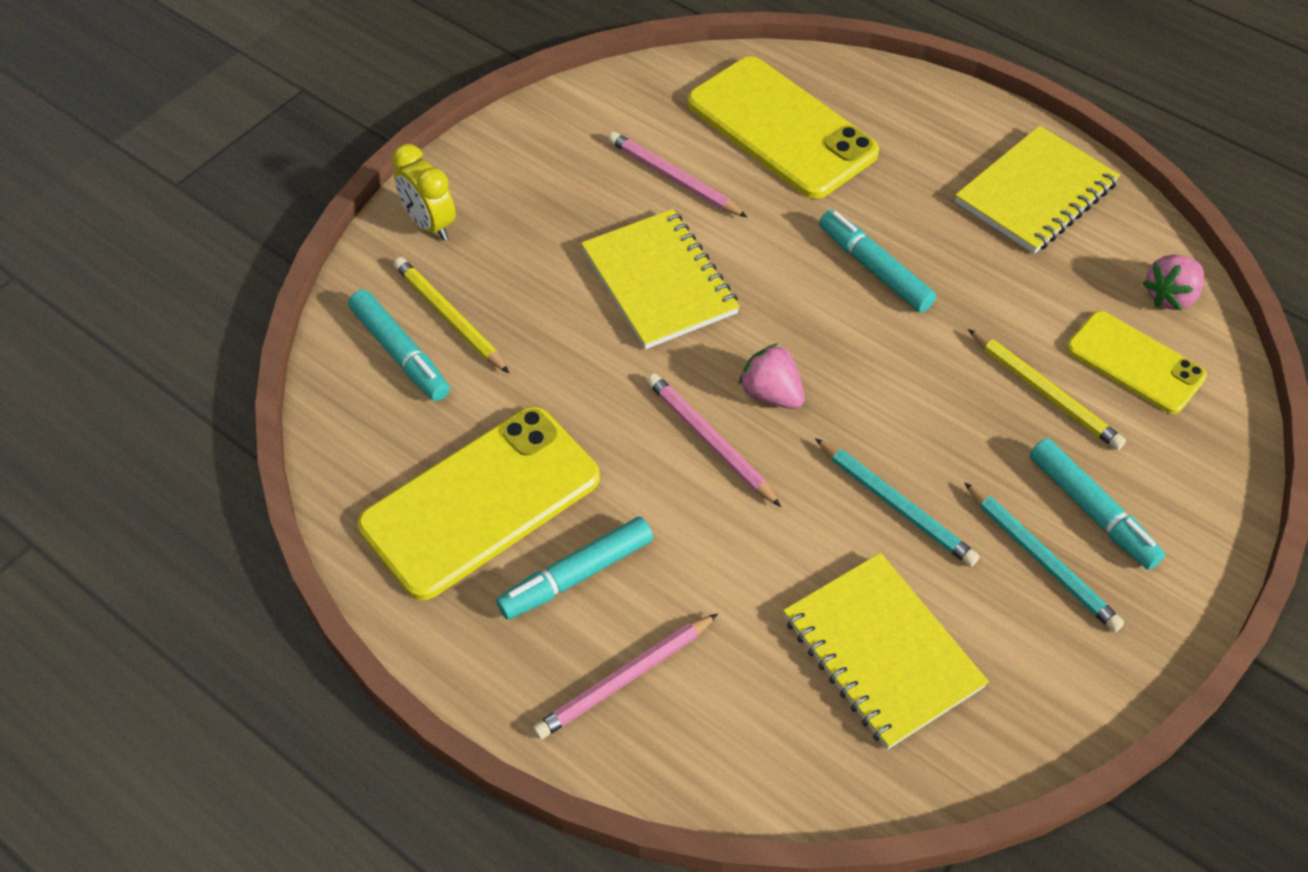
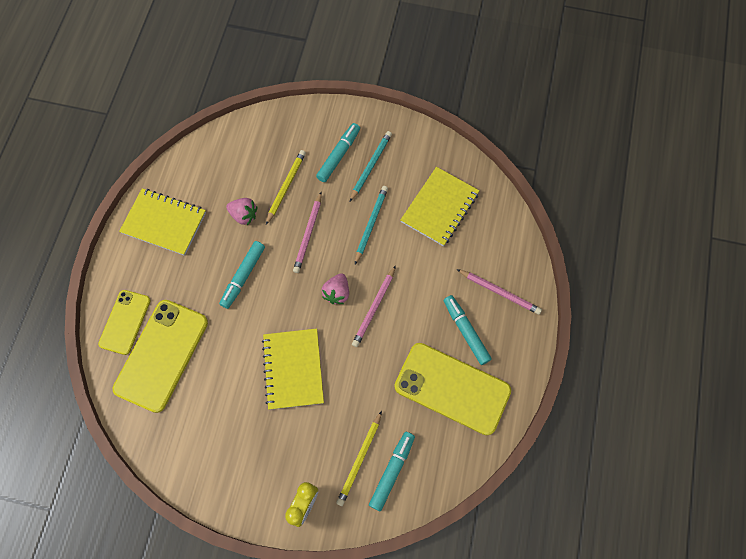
camera: 115 degrees left, 15 degrees up
(576, 575) = (466, 331): turquoise marker -> turquoise marker turned 150 degrees counterclockwise
(659, 282) = (293, 369): yellow notebook -> yellow notebook turned 45 degrees counterclockwise
(673, 178) = (220, 393): pink pencil -> pink pencil (308, 234)
(1135, 362) = (254, 158): yellow phone -> yellow phone (125, 322)
(1170, 296) = (209, 153): pink strawberry -> pink strawberry (244, 215)

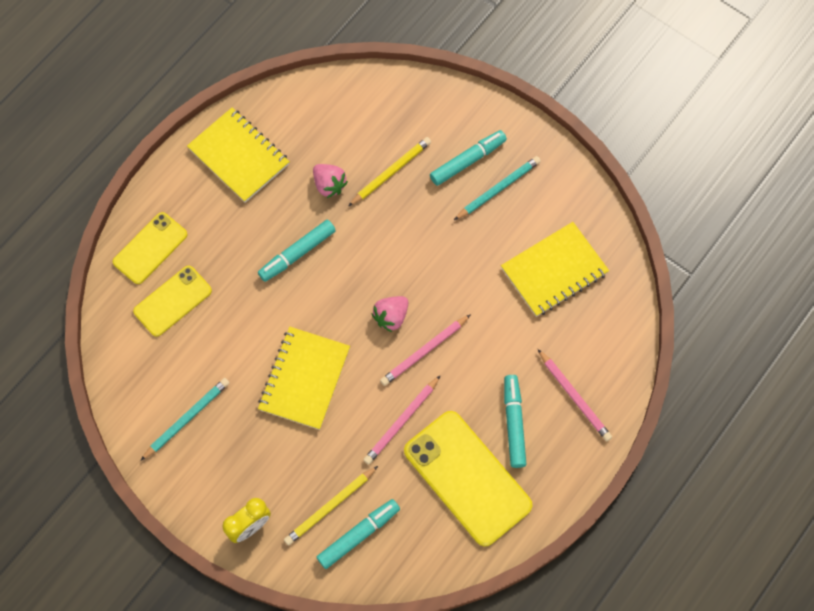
camera: 25 degrees right, 0 degrees up
(161, 355) = (173, 301): yellow phone -> yellow phone, size x0.60
(308, 234) = (390, 237): pink pencil -> pink pencil (401, 421)
(371, 224) = (466, 256): turquoise pencil -> turquoise pencil (187, 419)

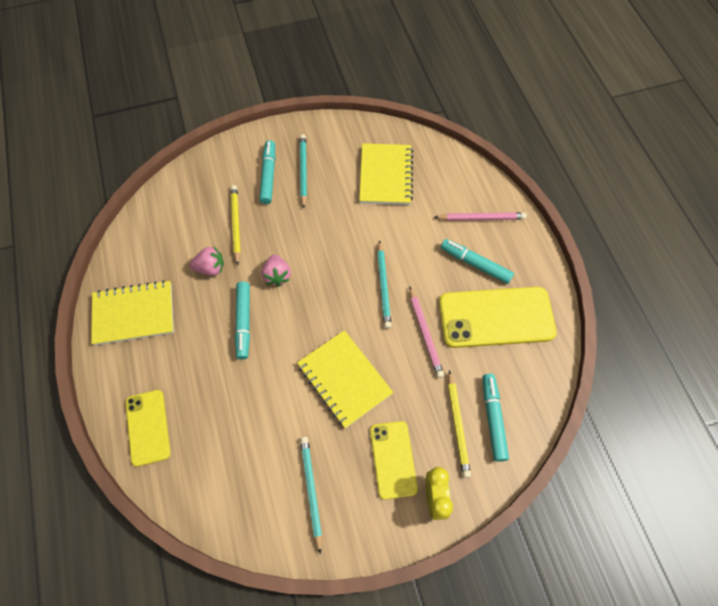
camera: 55 degrees left, 5 degrees down
(173, 301) = (206, 438): yellow phone -> yellow phone (393, 459)
(391, 317) = (341, 291): pink strawberry -> pink strawberry (277, 276)
(424, 351) = (383, 286): pink pencil -> turquoise pencil

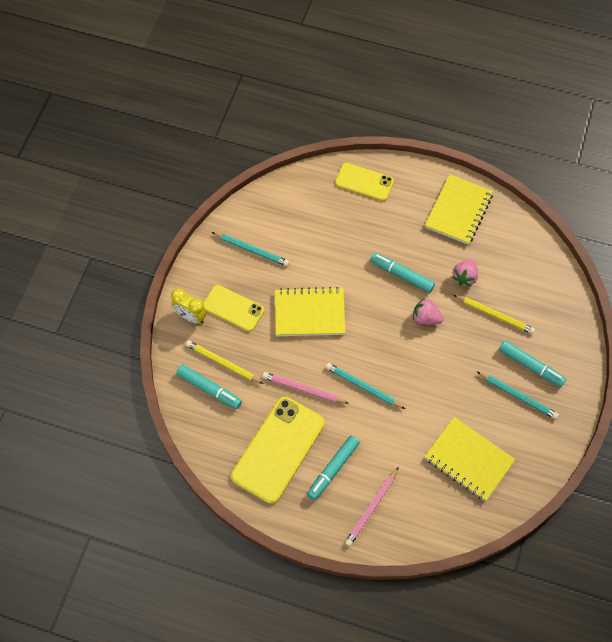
camera: 125 degrees right, 0 degrees up
(475, 264) = (333, 469): turquoise marker -> turquoise marker turned 150 degrees clockwise

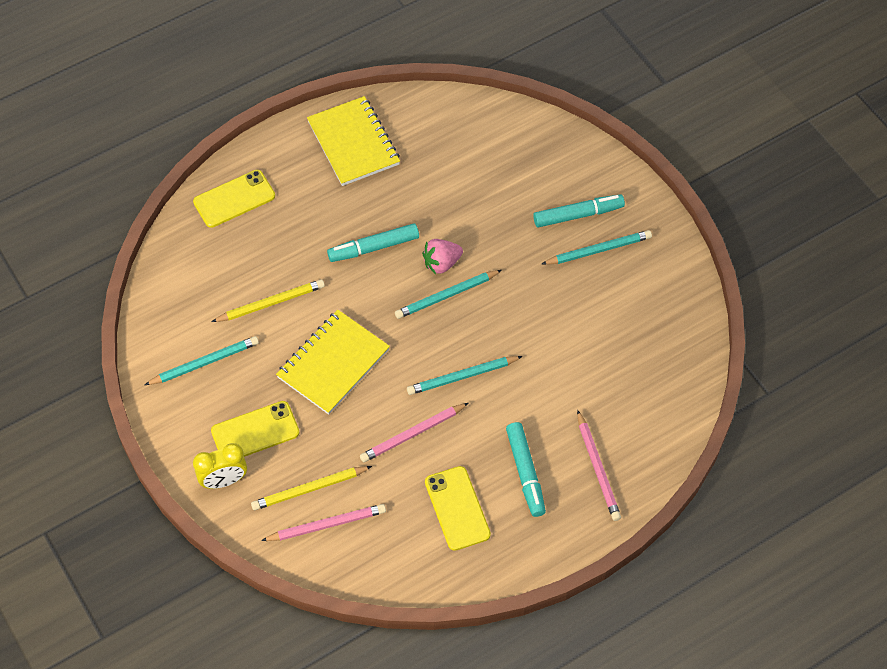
camera: 50 degrees left, 5 degrees down
(209, 389) = (326, 525): turquoise marker -> pink pencil
(278, 449) = (457, 508): yellow phone -> yellow phone, size x0.60
(407, 337) = (446, 296): none -> turquoise pencil
(464, 277) = (431, 195): pink strawberry -> none
(468, 460) = (625, 343): yellow notebook -> none
(495, 315) = (496, 202): yellow pencil -> yellow pencil (270, 303)

